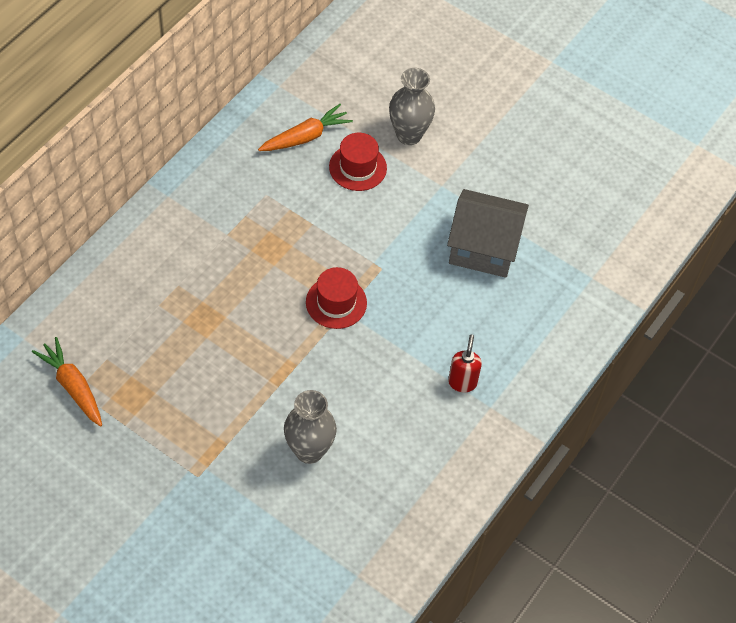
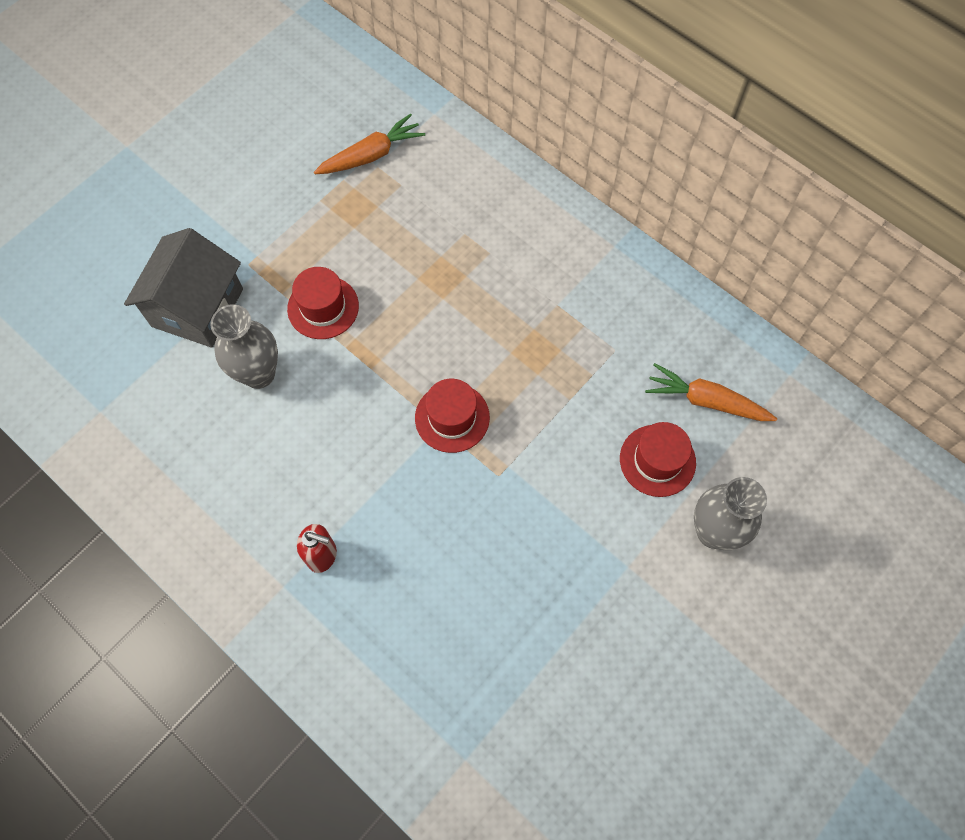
camera: 100 degrees right, 10 degrees up
(240, 408) = (323, 307): none -> red hat
(305, 137) = (706, 401): orange carrot -> orange carrot turned 135 degrees clockwise
(483, 248) = (523, 610): grey house -> grey house (197, 308)

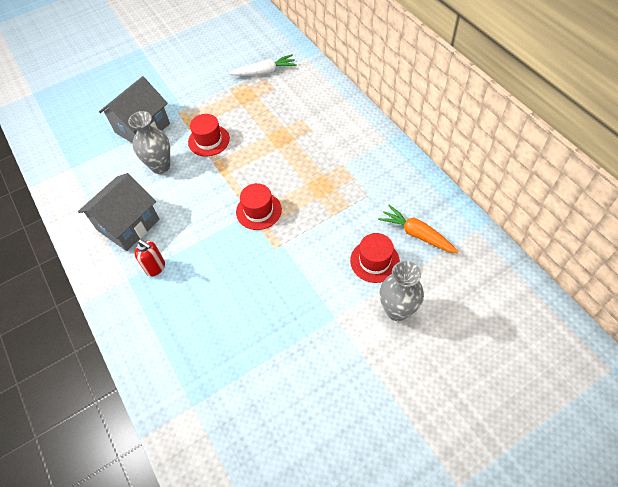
camera: 20 degrees right, 10 degrees down
(246, 492) = (128, 224): none -> grey house
(371, 155) = (265, 72): orange carrot -> white carrot

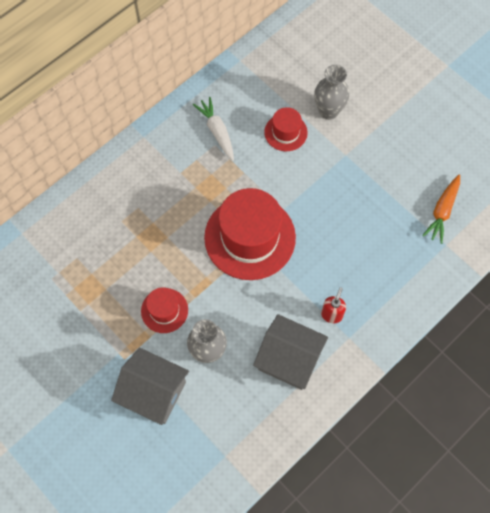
camera: 105 degrees left, 10 degrees up
(258, 211) = (250, 237): red hat -> red hat, size x2.00
(265, 72) = (49, 275): white carrot -> white carrot (217, 131)
(417, 234) = (252, 103): orange carrot -> orange carrot (442, 211)

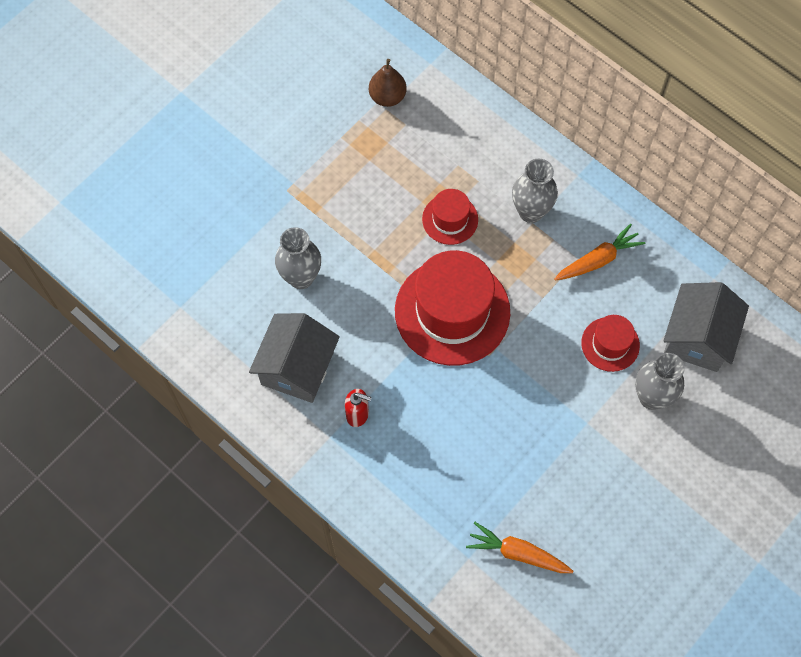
camera: 85 degrees right, 0 degrees up
(47, 270) = (387, 97): none -> brown pear
(154, 392) = (249, 225): grey house -> grey house (697, 338)
(164, 310) = (348, 225): red hat -> red hat (450, 219)
(170, 173) = (530, 211): none -> grey vase
(217, 131) = (598, 260): white carrot -> orange carrot

